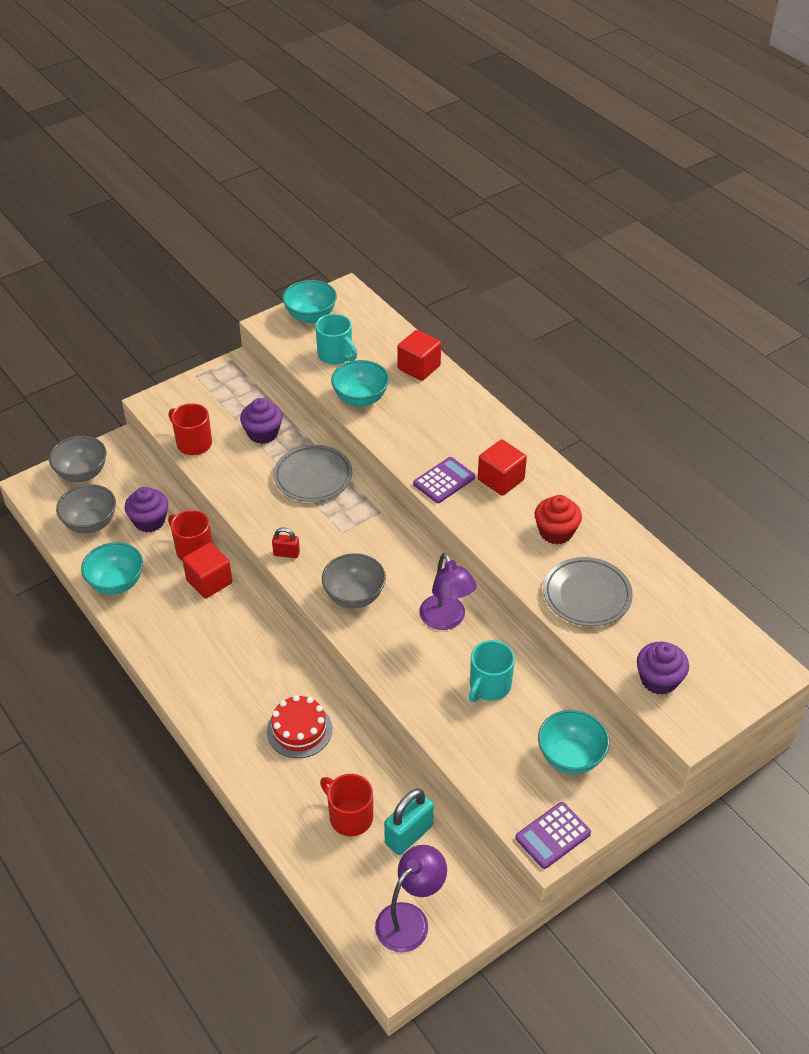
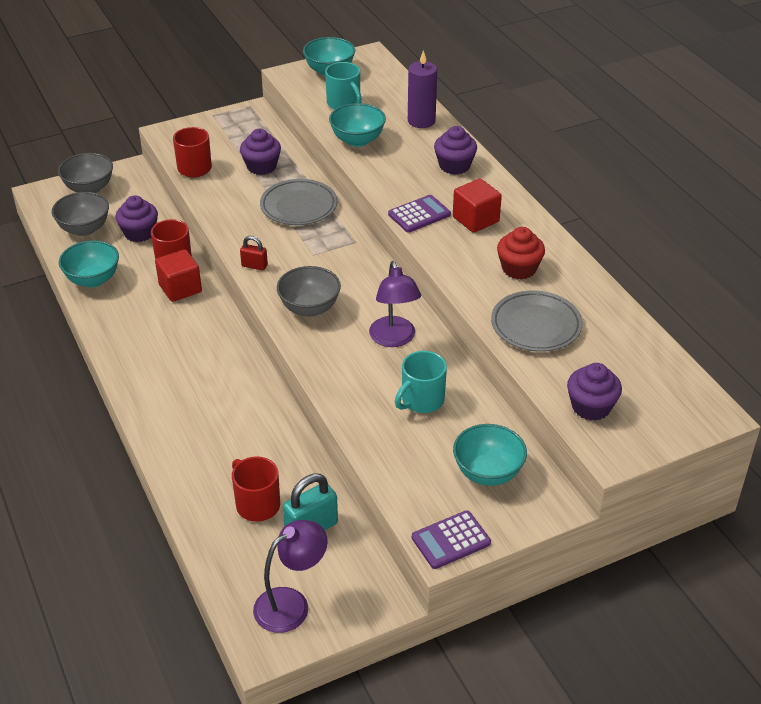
camera: 10 degrees right, 5 degrees down
(299, 730) = (229, 423): red cake -> none
(419, 367) = (421, 121): red cube -> purple candle
(465, 418) = (454, 166): none -> purple cupcake

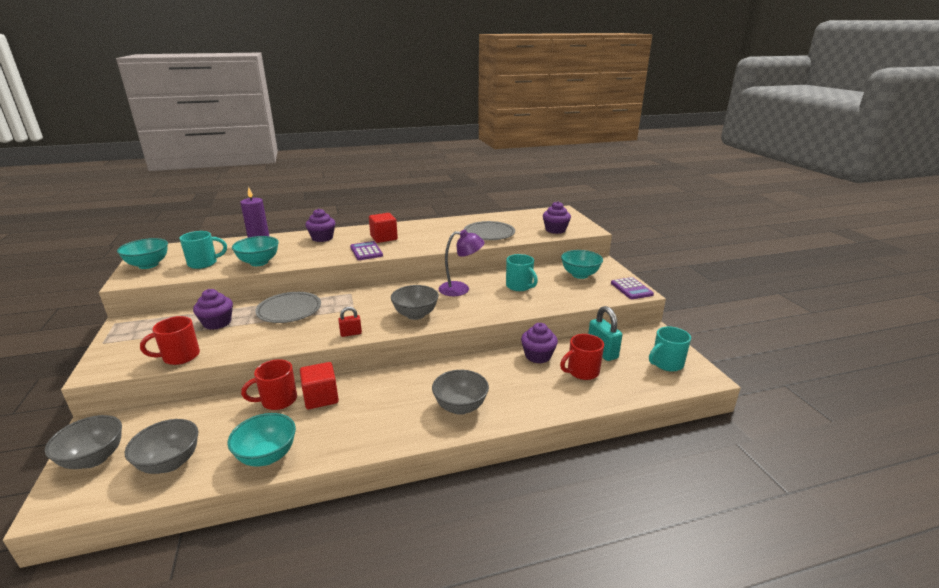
camera: 80 degrees left, 15 degrees down
(139, 233) = (215, 421): purple cupcake -> purple cupcake (538, 356)
(172, 396) = (460, 407): none -> grey bowl
(254, 266) = (351, 333): red padlock -> red padlock turned 45 degrees clockwise
(291, 604) = (666, 364): purple lamp -> turquoise mug
(519, 269) = (438, 233): red cupcake -> none

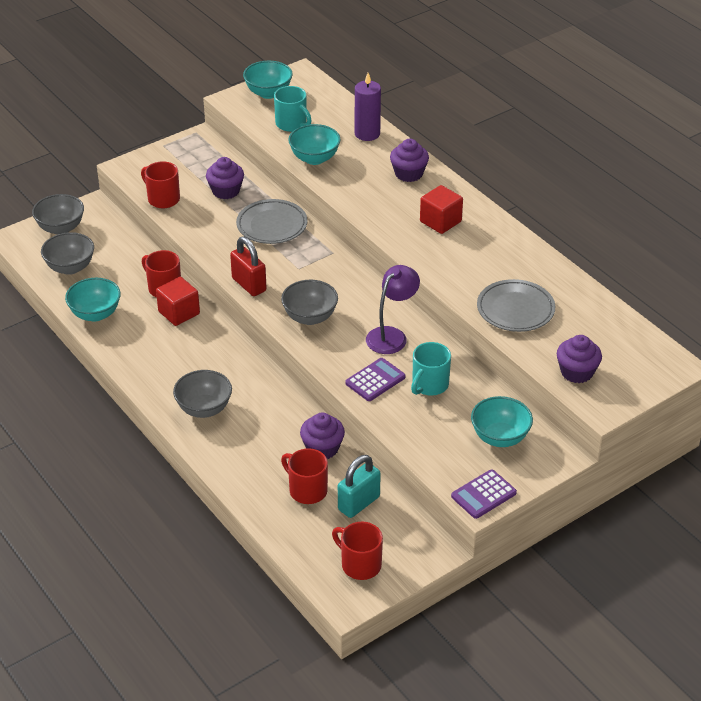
camera: 70 degrees right, 15 degrees up
(351, 333) = (249, 285): red padlock -> red padlock, size x1.74
(366, 251) = (390, 222): purple calculator -> purple calculator (375, 380)
(460, 289) = (391, 335): purple lamp -> purple lamp turned 120 degrees counterclockwise
(666, 364) = (360, 564): turquoise mug -> red mug

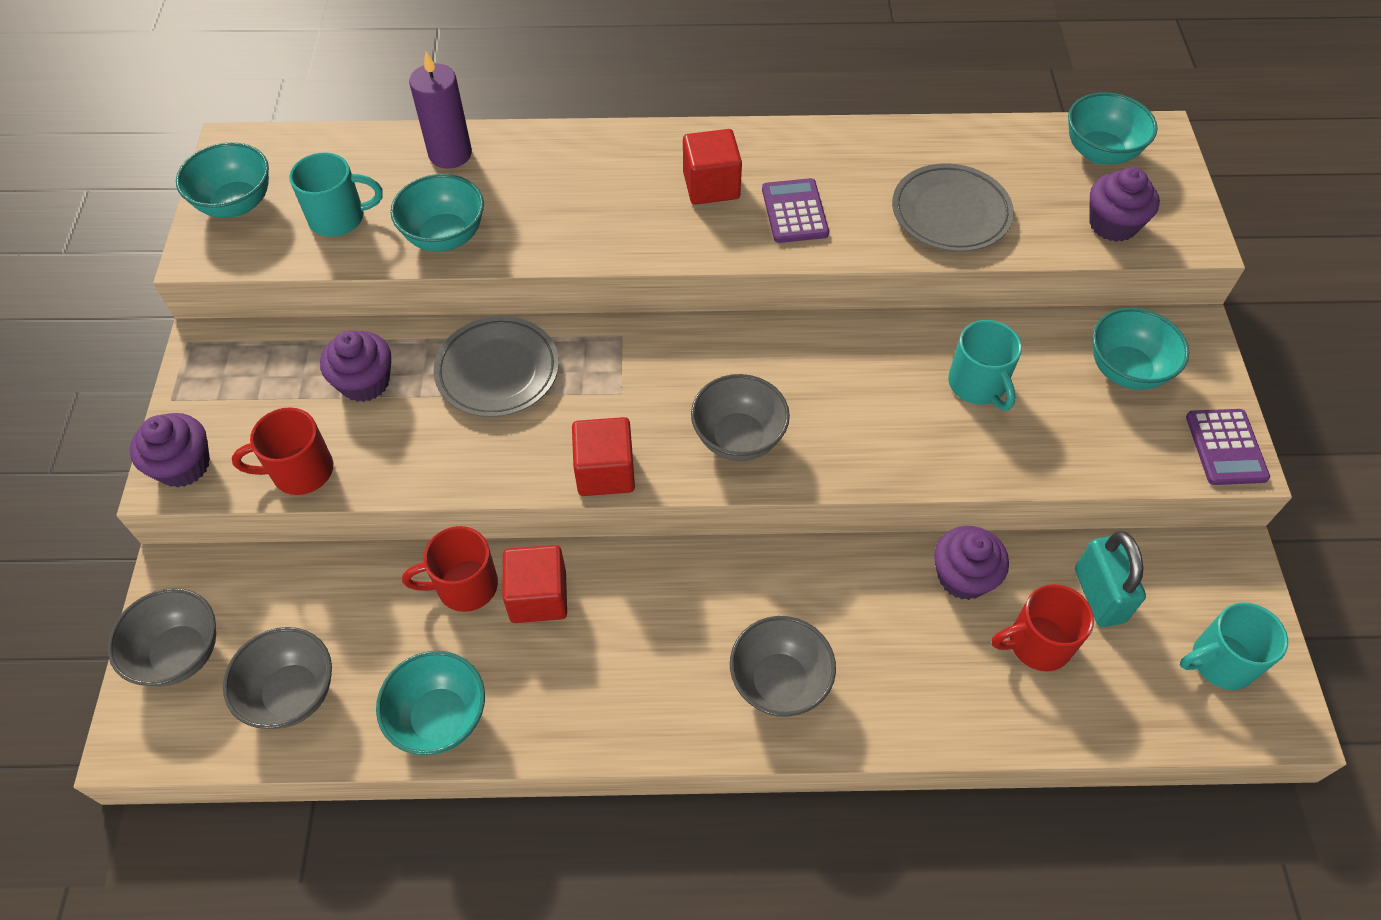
camera: 55 degrees left, 15 degrees up
(249, 285) = (605, 472): red padlock -> red cube
(360, 564) = (1220, 662): red mug -> turquoise mug
(375, 380) = (927, 438): purple calculator -> purple calculator (794, 211)
(391, 335) = (848, 369): purple lamp -> none
(408, 174) = (580, 161): purple cupcake -> purple cupcake (183, 465)
(632, 348) = (1100, 152): none -> turquoise bowl

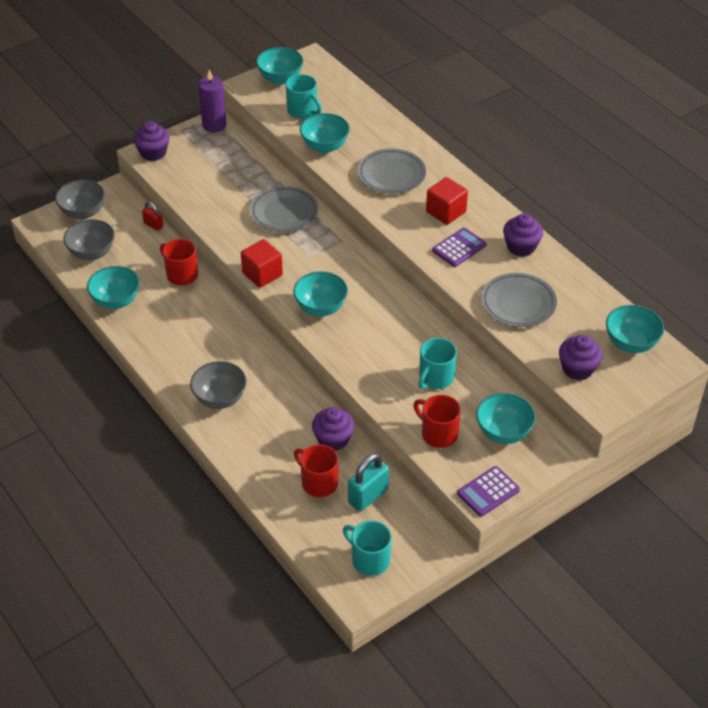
camera: 55 degrees right, 10 degrees down
(300, 471) = (180, 185): red mug -> red mug (438, 434)
(316, 563) = (153, 225): none -> red padlock
(365, 382) = (240, 177): purple cupcake -> purple cupcake (521, 247)
(450, 154) = (375, 121): purple candle -> purple candle (214, 125)
(538, 596) = (196, 299): red cube -> none
(581, 198) = (391, 175): none -> grey plate
(738, 438) = (321, 308): grey bowl -> turquoise bowl

